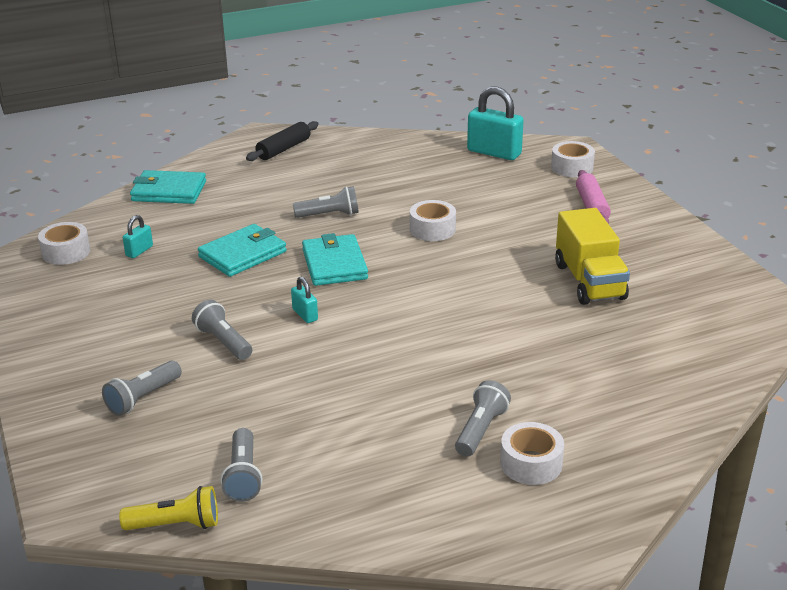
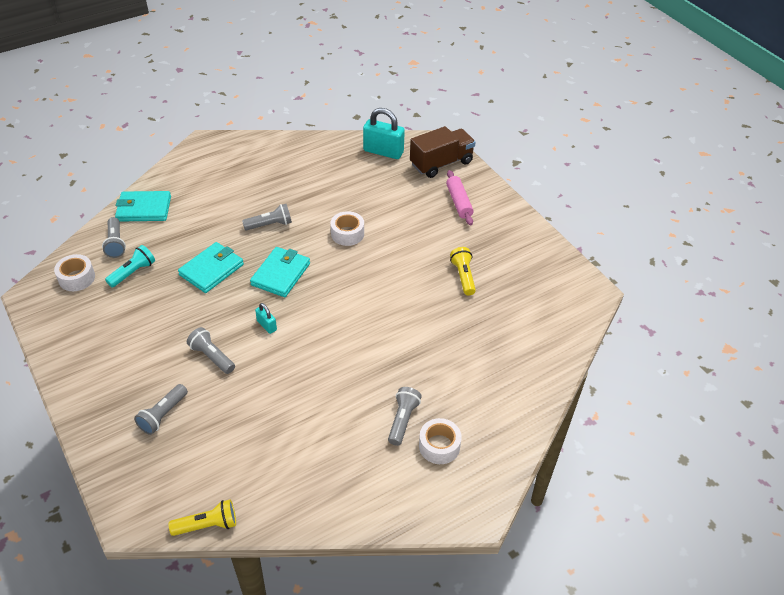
camera: 10 degrees left, 15 degrees up
(139, 251) = (133, 272): turquoise padlock -> turquoise flashlight
(243, 476) = (246, 478): grey flashlight -> grey flashlight (115, 243)
(283, 149) = (225, 158): black rolling pin -> none
(334, 264) = (281, 274): turquoise wallet -> turquoise wallet turned 45 degrees clockwise
(572, 167) = (441, 163): white tape -> brown truck
(589, 281) = (463, 276): yellow truck -> yellow flashlight

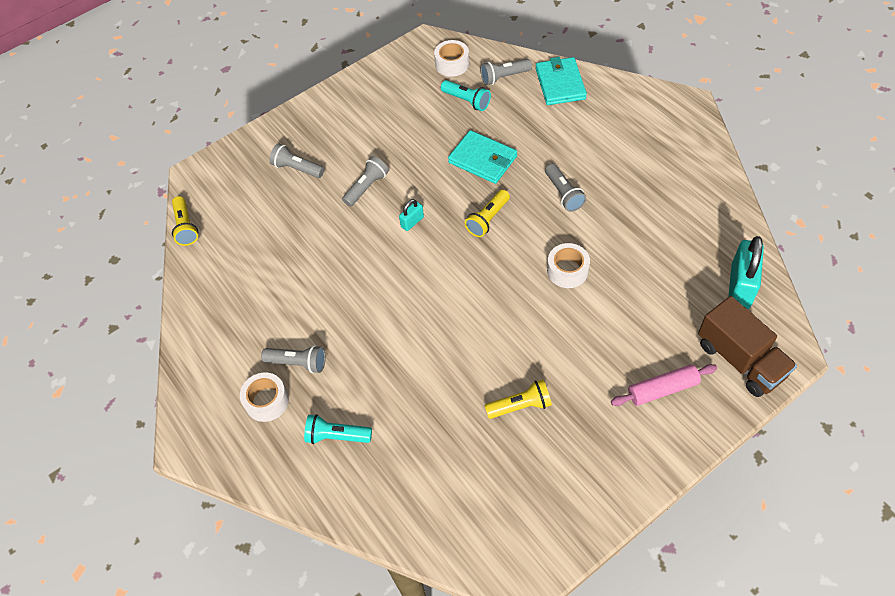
camera: 90 degrees right, 10 degrees up
(281, 274) = (488, 219): turquoise wallet -> yellow flashlight
(479, 394) = (337, 436): none -> turquoise flashlight

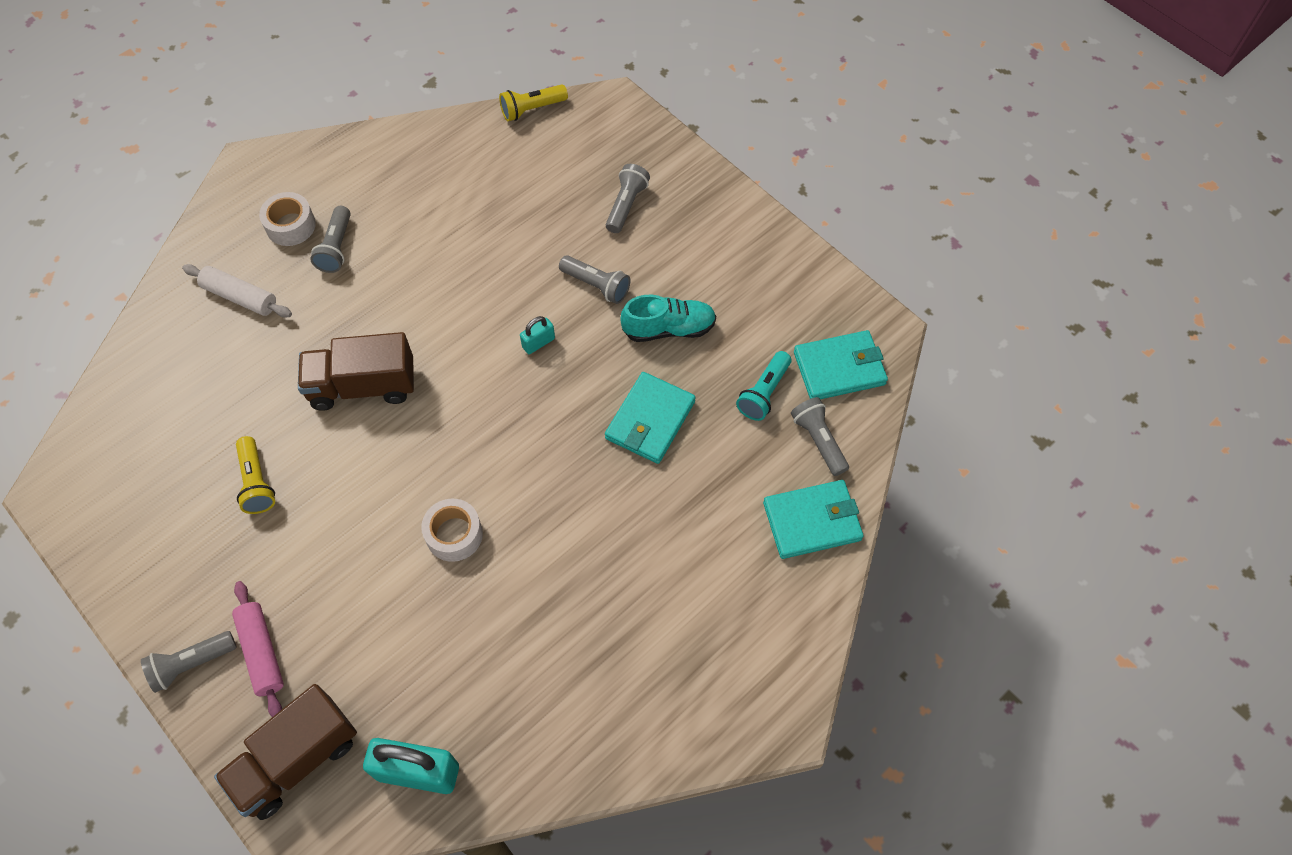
camera: 80 degrees right, 5 degrees up
(337, 436) = (240, 297): turquoise flashlight -> white rolling pin
(410, 147) = (668, 329): none -> turquoise shoe
(412, 222) = (538, 343): turquoise padlock -> turquoise padlock turned 75 degrees counterclockwise
(438, 335) = (363, 386): none -> brown truck
(452, 64) = (839, 368): white tape -> turquoise wallet
(488, 219) = (543, 432): yellow flashlight -> none
(563, 194) = (589, 528): grey flashlight -> grey flashlight (191, 664)

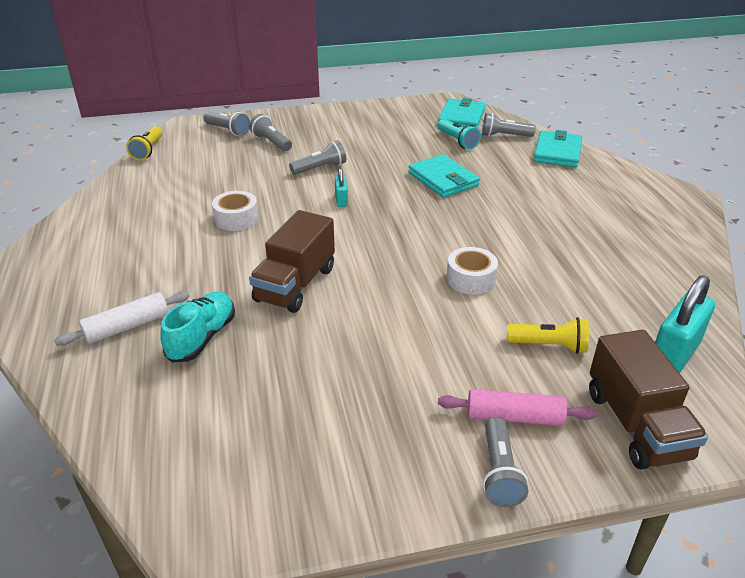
camera: 60 degrees left, 25 degrees down
(256, 482) = (333, 371): yellow flashlight -> yellow flashlight (549, 345)
(291, 225) = (92, 278): white tape -> white tape (236, 219)
(336, 247) = (147, 261): grey flashlight -> grey flashlight (228, 130)
(668, 329) = (381, 155): turquoise shoe -> turquoise shoe (202, 338)

